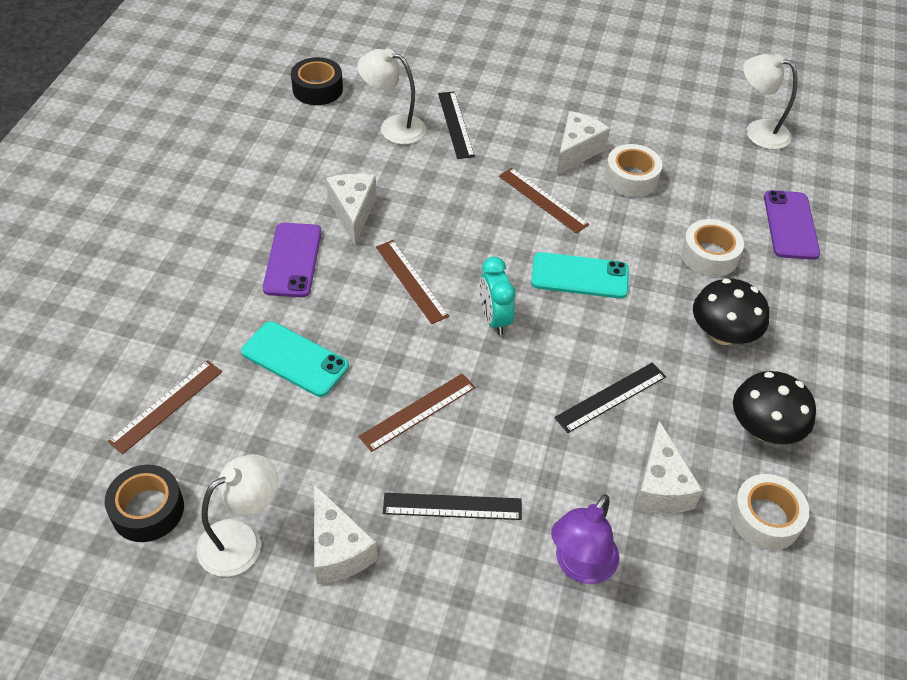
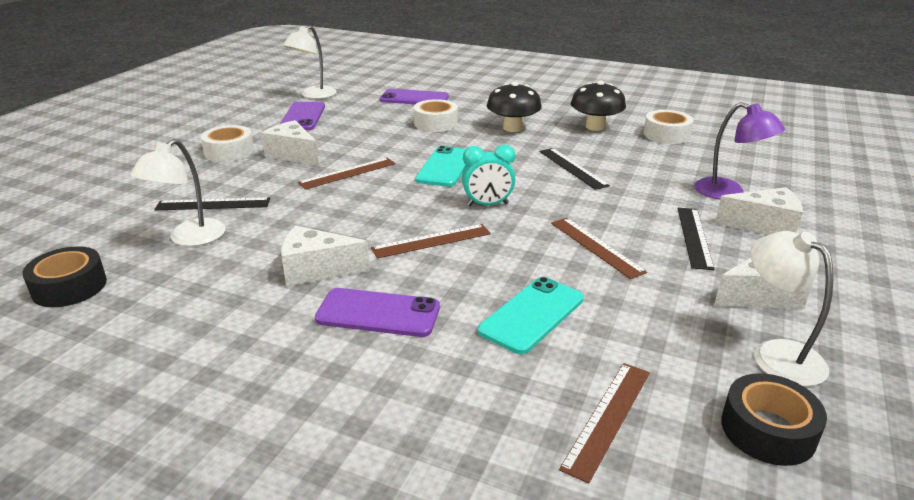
camera: 80 degrees left, 20 degrees down
(166, 406) = (608, 418): brown ruler -> brown ruler turned 75 degrees clockwise
(631, 178) = (339, 138): white tape -> white tape (229, 152)
(660, 486) = (651, 160): white cheese -> white cheese (764, 226)
(683, 137) = (303, 117): none -> purple phone

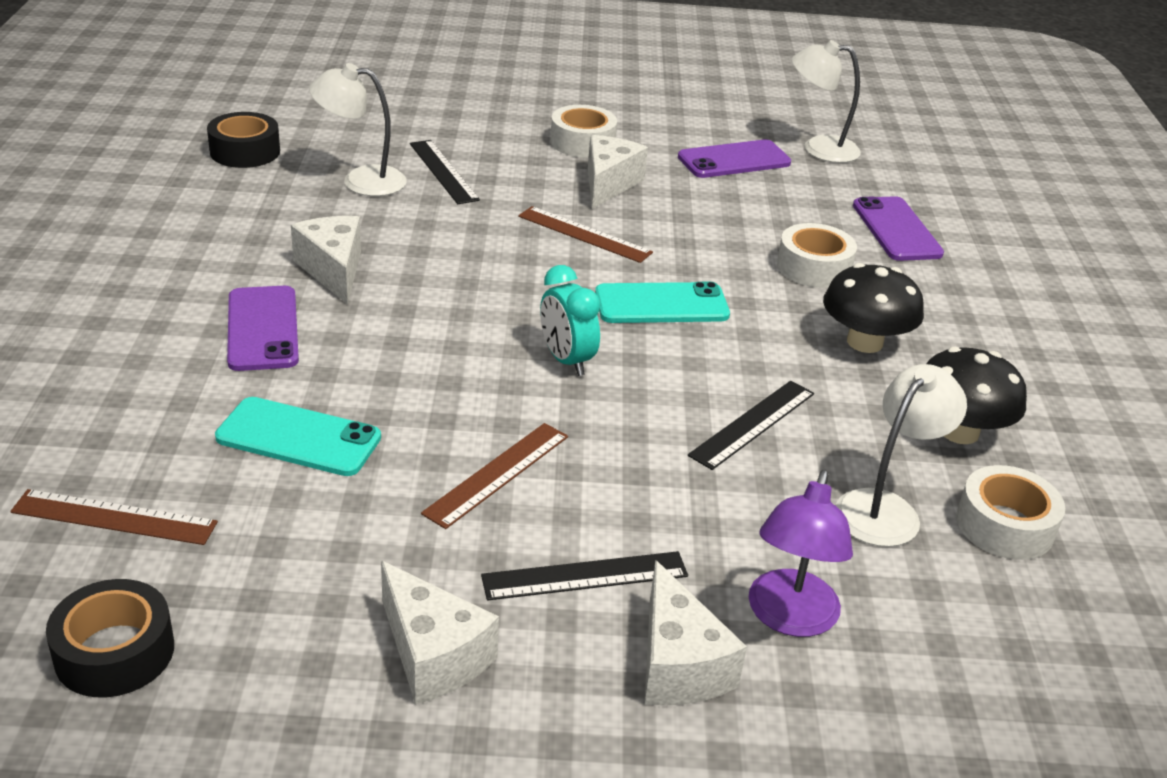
camera: 65 degrees right, 5 degrees up
(431, 241) = (438, 333): brown ruler -> none
(777, 354) = (280, 667): white lamp -> white lamp (886, 508)

